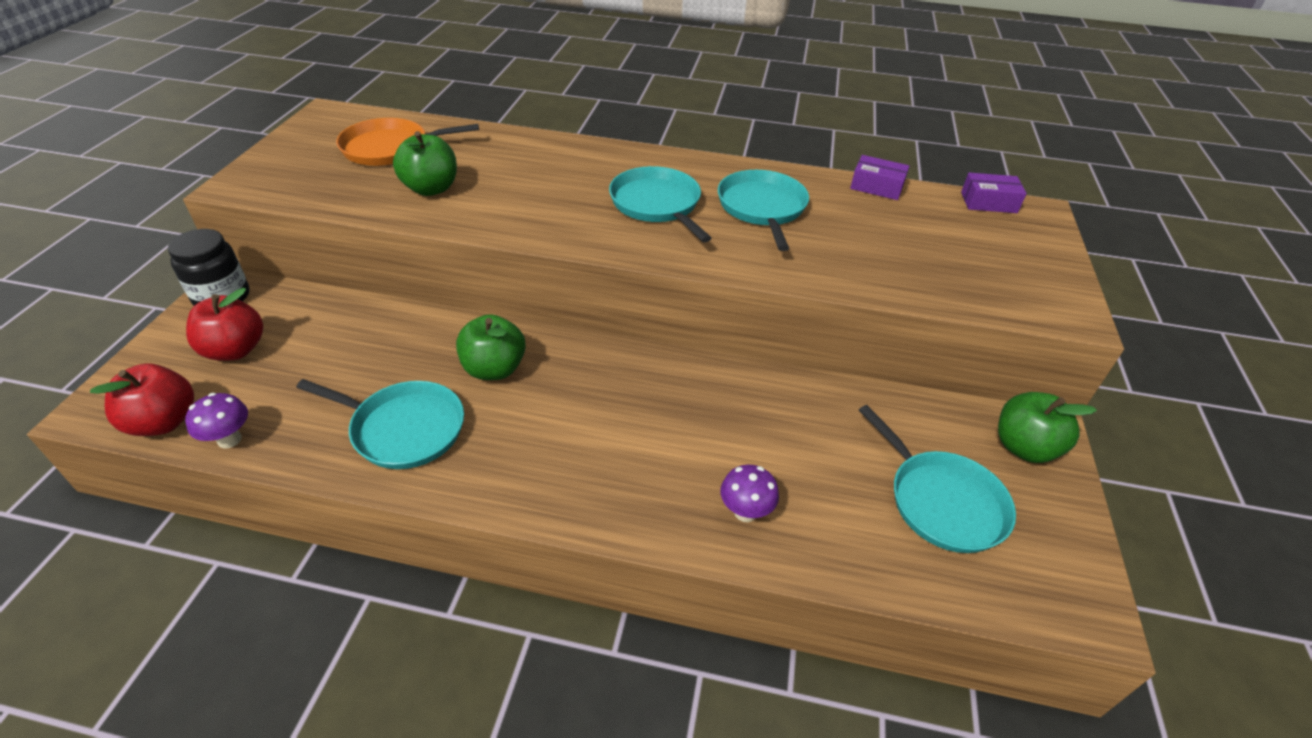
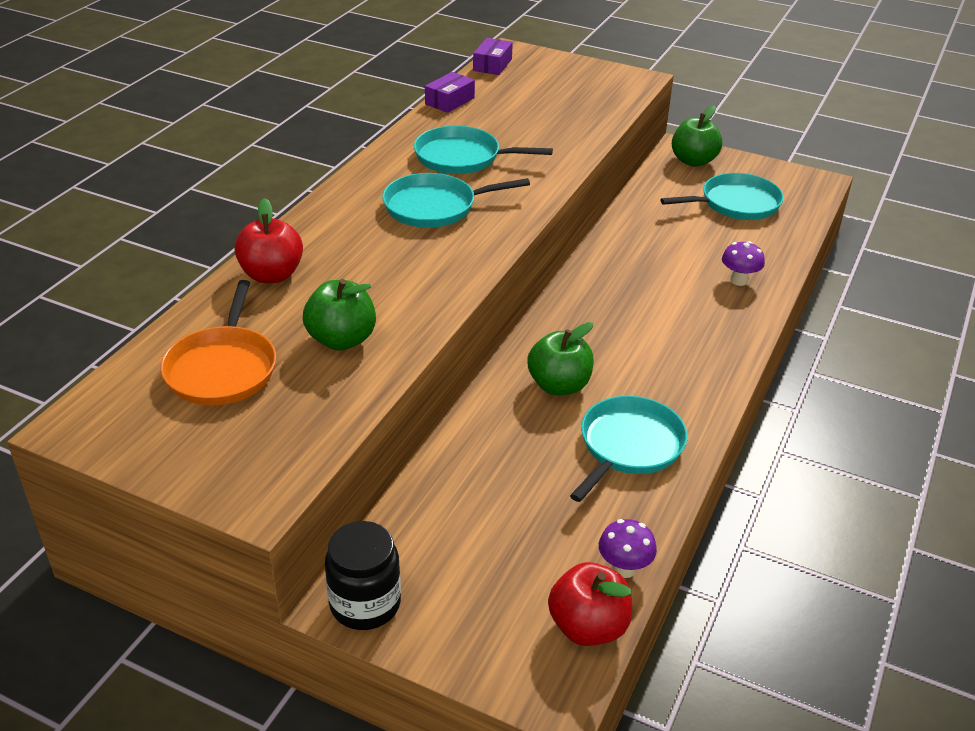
camera: 75 degrees left, 5 degrees down
(235, 350) = (478, 579): red apple -> red apple (272, 275)

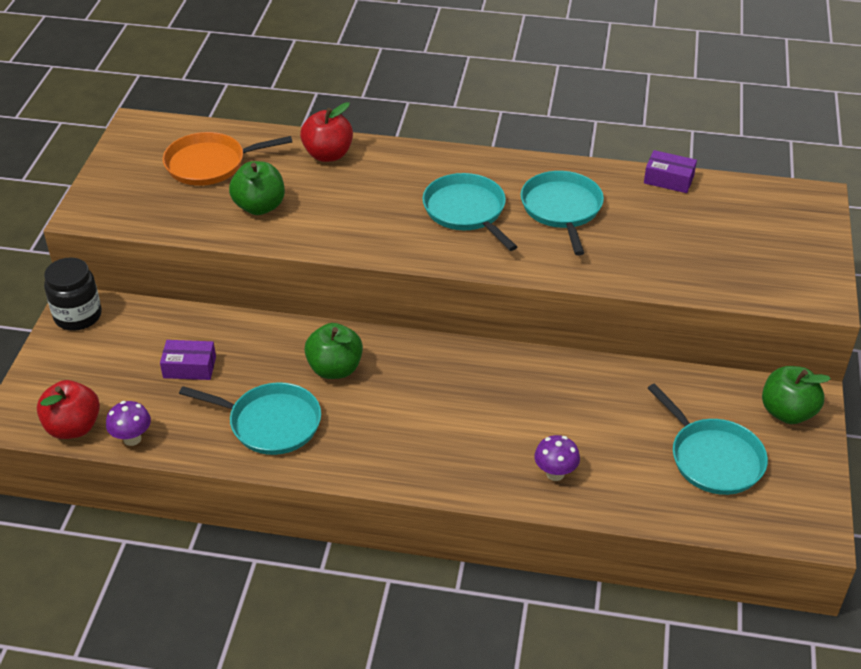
camera: 75 degrees right, 5 degrees up
(492, 65) = (771, 190): purple box -> purple box (189, 367)

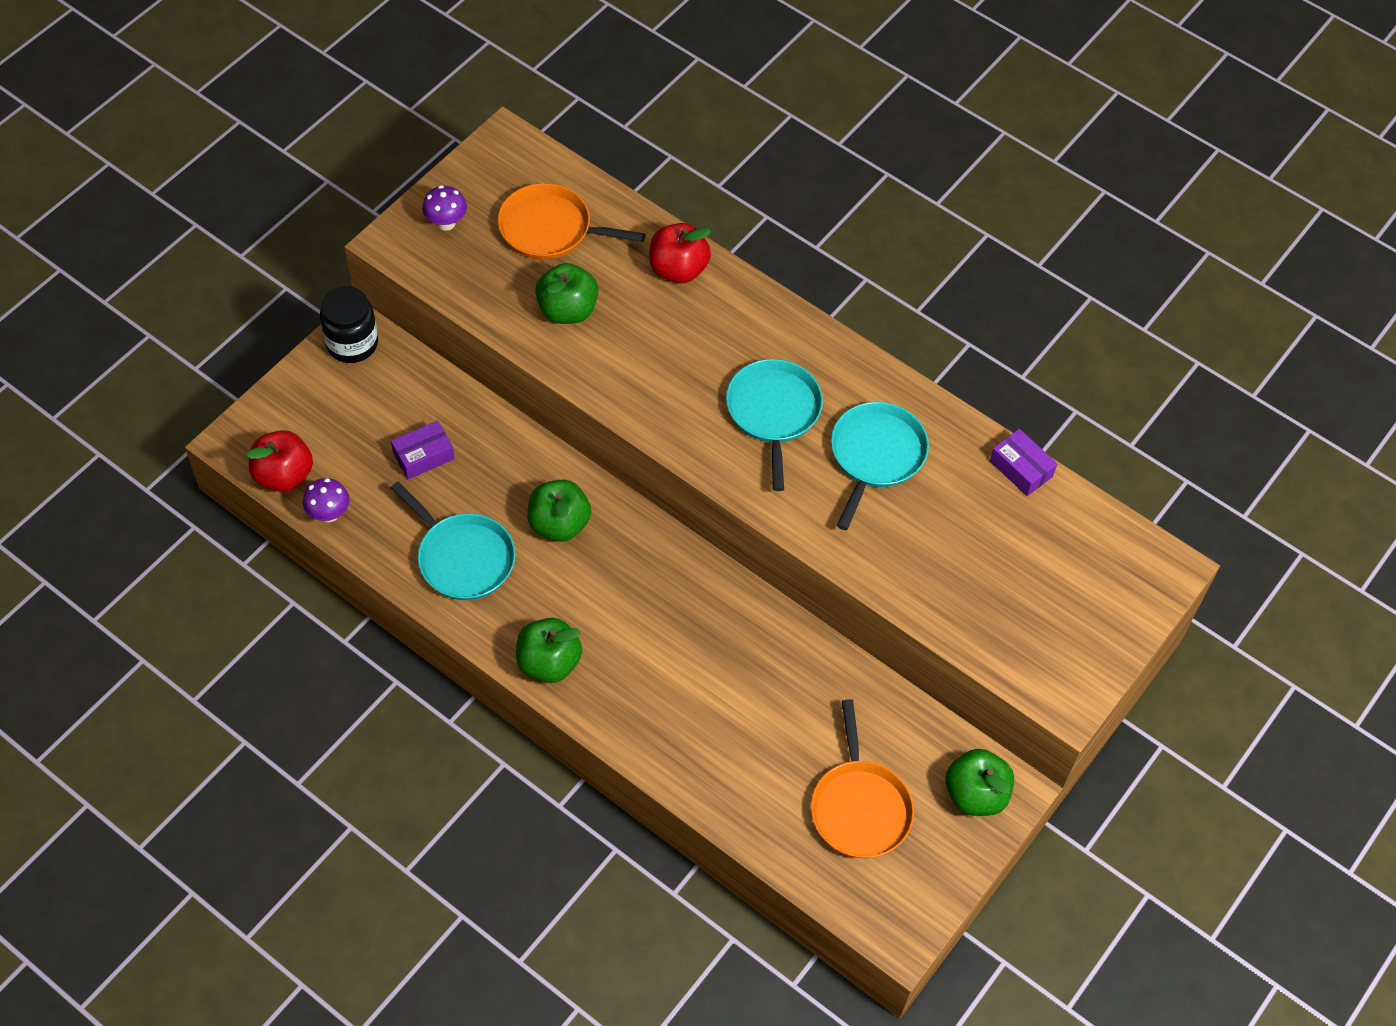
camera: 25 degrees right, 15 degrees up
(189, 367) = (423, 456): purple box -> purple box turned 60 degrees counterclockwise
(395, 466) = (549, 663): none -> green apple
(555, 473) = (694, 746): purple mushroom -> purple mushroom (446, 223)
(713, 458) = (859, 807): turquoise pan -> orange pan

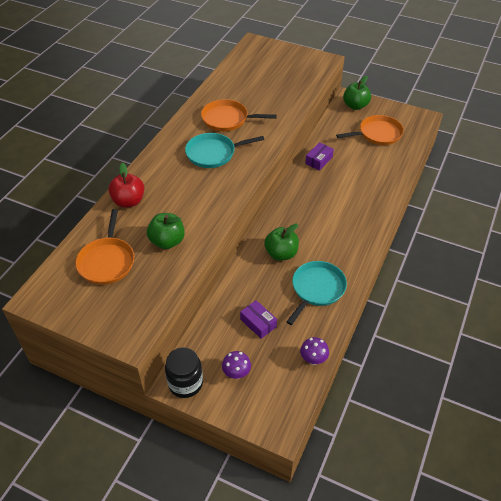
camera: 100 degrees left, 10 degrees down
(284, 475) = (295, 392): red apple -> none
(446, 223) = (109, 314): purple mushroom -> purple mushroom (236, 373)
(549, 663) = (361, 241): green apple -> none
(875, 456) = (227, 119): turquoise pan -> orange pan
(1021, 469) = (220, 79): purple box -> purple box (319, 160)

